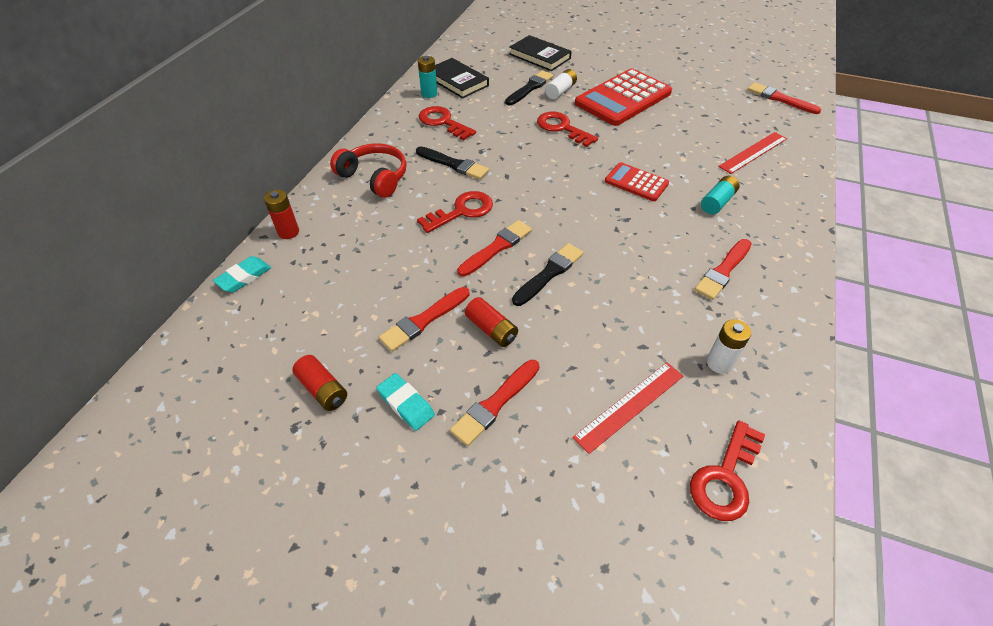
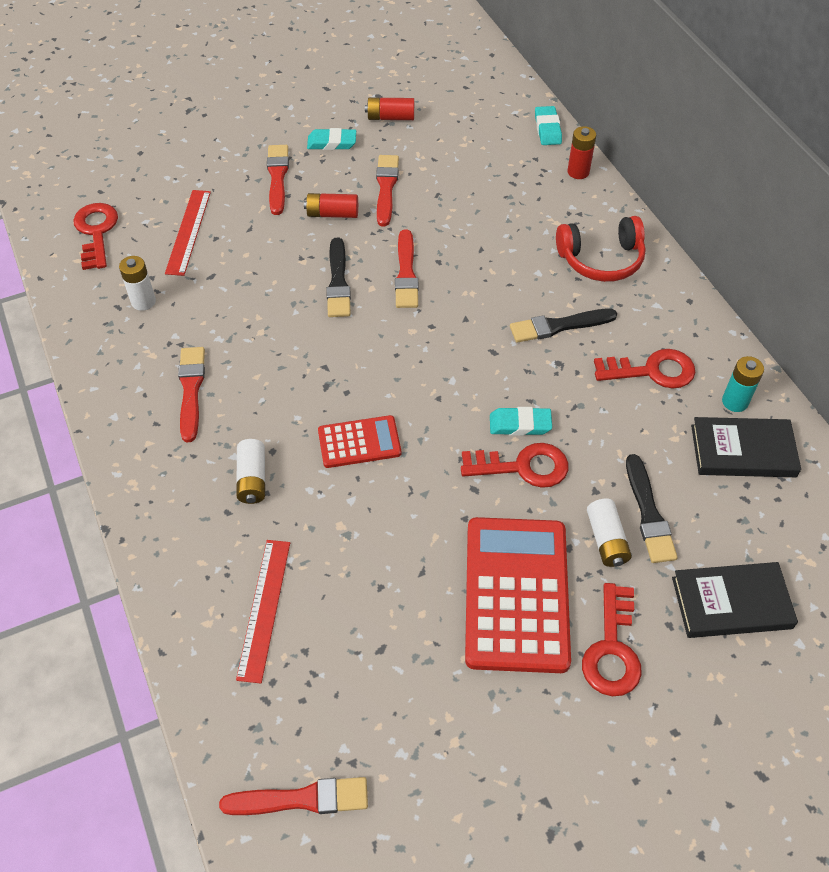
camera: 135 degrees right, 5 degrees up
(462, 211) = (479, 284): red key -> red key (612, 649)
(540, 141) = (520, 424): none -> turquoise eraser
(717, 202) = (252, 479): turquoise battery -> white battery

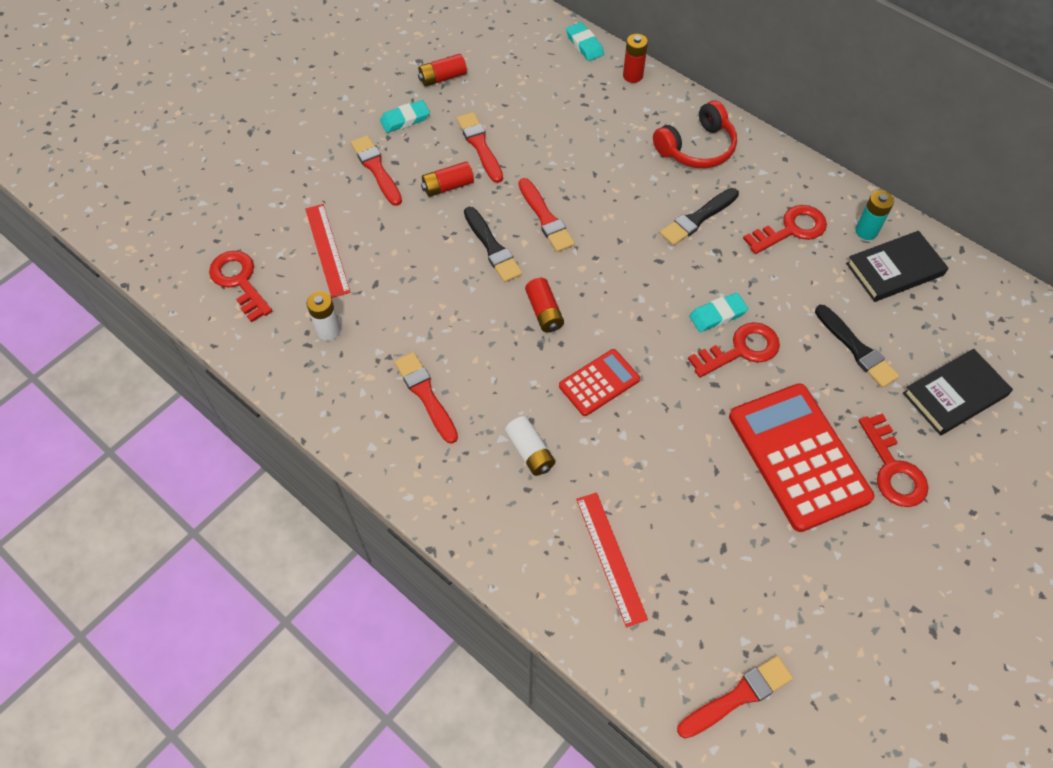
camera: 25 degrees left, 5 degrees up
(349, 357) = (544, 312): none -> red battery
(606, 540) = (838, 383): white battery -> none

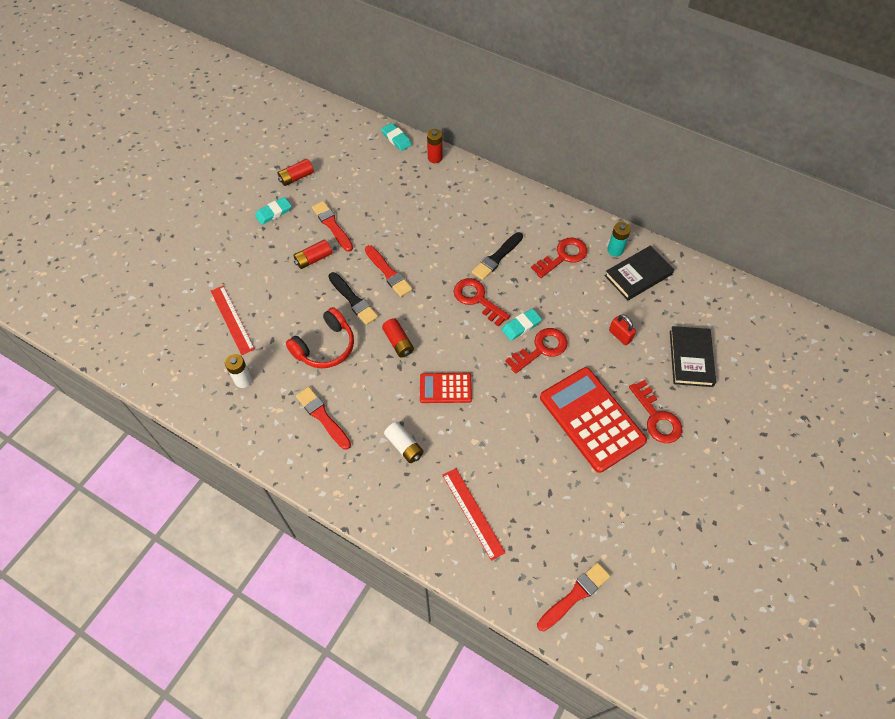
camera: 10 degrees left, 0 degrees up
(239, 281) = (170, 353): red key -> red key (477, 299)
(376, 169) = (259, 253): red brush -> none
(599, 383) = (445, 388): red calculator -> red calculator turned 135 degrees counterclockwise
(696, 147) = (488, 205): red headphones -> red headphones (325, 346)
(856, 348) = (620, 336): black brush -> red padlock
(954, 394) = (690, 358): black book -> black book turned 45 degrees counterclockwise

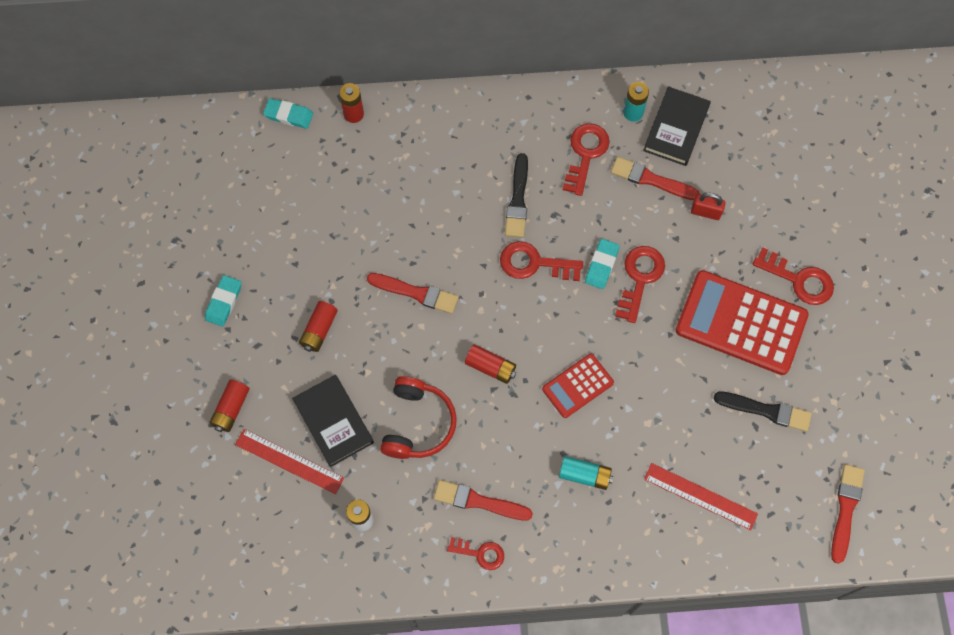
camera: 35 degrees left, 10 degrees up
(296, 177) = (212, 239): red battery -> red battery (231, 409)
(296, 449) = (480, 553): none -> red key
(332, 225) = (306, 275): red brush -> red brush (651, 180)
(353, 300) = (403, 350): black brush -> black brush (765, 411)
(404, 446) = (584, 475): white battery -> turquoise battery
(690, 358) = (788, 193): black book -> black book (333, 422)

